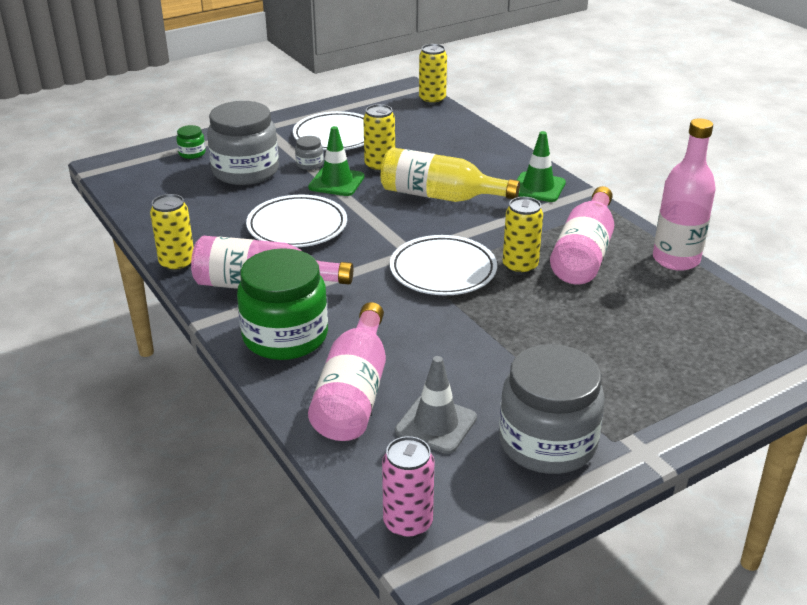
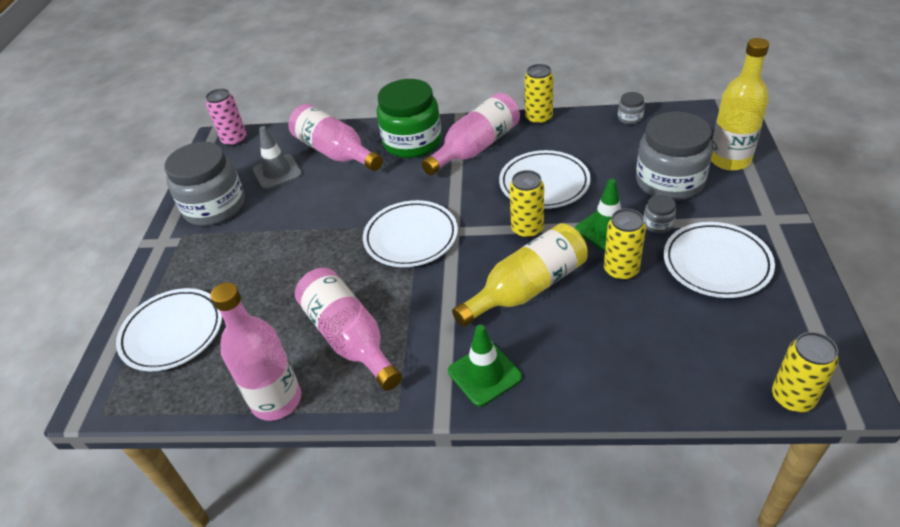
camera: 130 degrees right, 10 degrees up
(145, 211) = (630, 118): none -> grey jar
(192, 153) = (729, 160): green jar -> yellow bottle
(520, 267) = (373, 284): yellow can -> yellow can (527, 230)
(712, 353) = (173, 333): none -> white plate

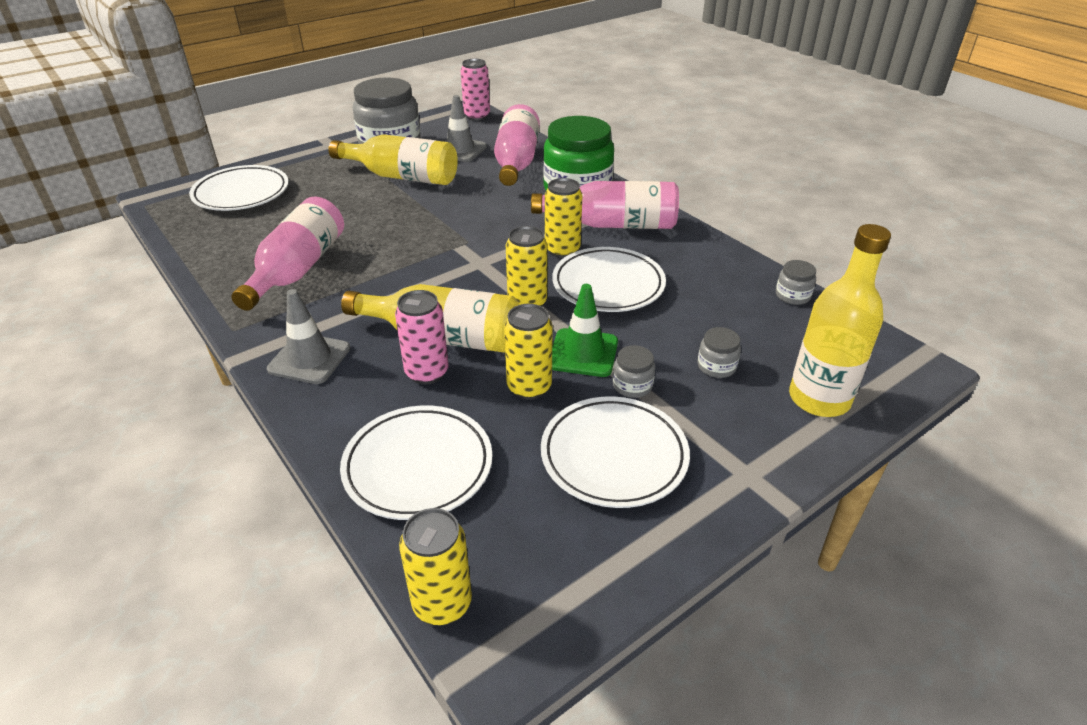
camera: 45 degrees right, 5 degrees down
(276, 400) = (205, 267): pink bottle -> none
(277, 221) = (402, 176): none -> yellow bottle
(411, 237) = (447, 245): white plate -> white plate (418, 466)
(484, 374) = (309, 359): green traffic cone -> grey traffic cone
(538, 118) = (707, 240): yellow can -> yellow can (562, 250)
(561, 314) = (427, 372): none -> pink can
(669, 182) = (716, 366): grey jar -> grey jar, size x0.42

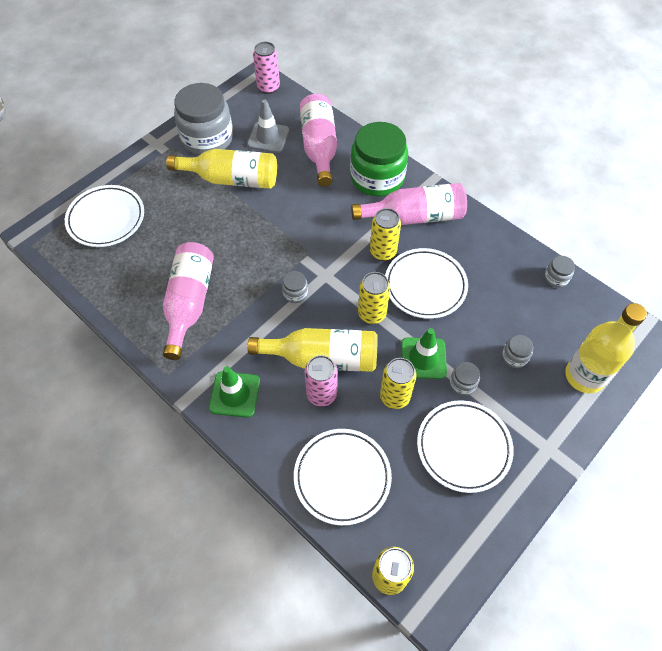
camera: 10 degrees left, 20 degrees up
(309, 359) = (234, 394): grey traffic cone -> green traffic cone
(434, 274) = (295, 293): none -> grey jar

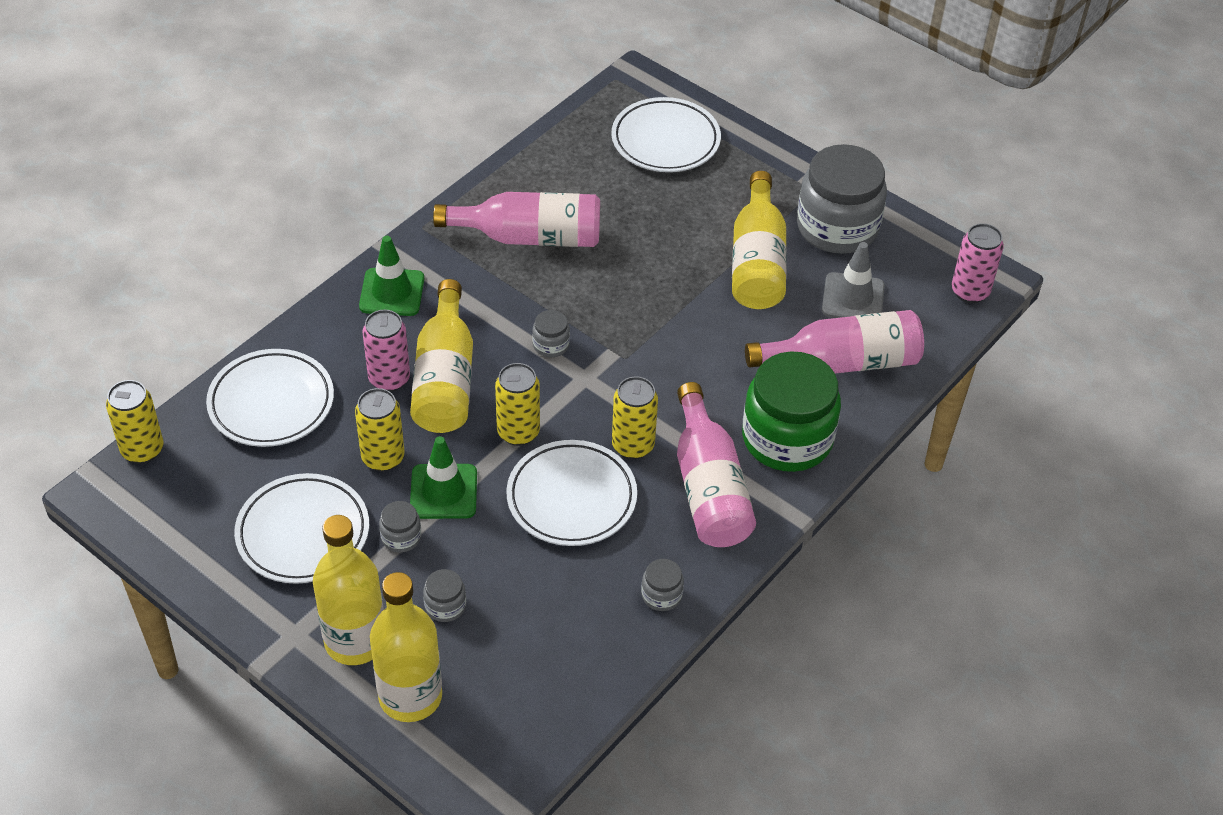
camera: 85 degrees right, 10 degrees down
(548, 409) = (355, 641): none -> yellow bottle
(556, 278) = (597, 679): grey jar -> grey jar (661, 595)

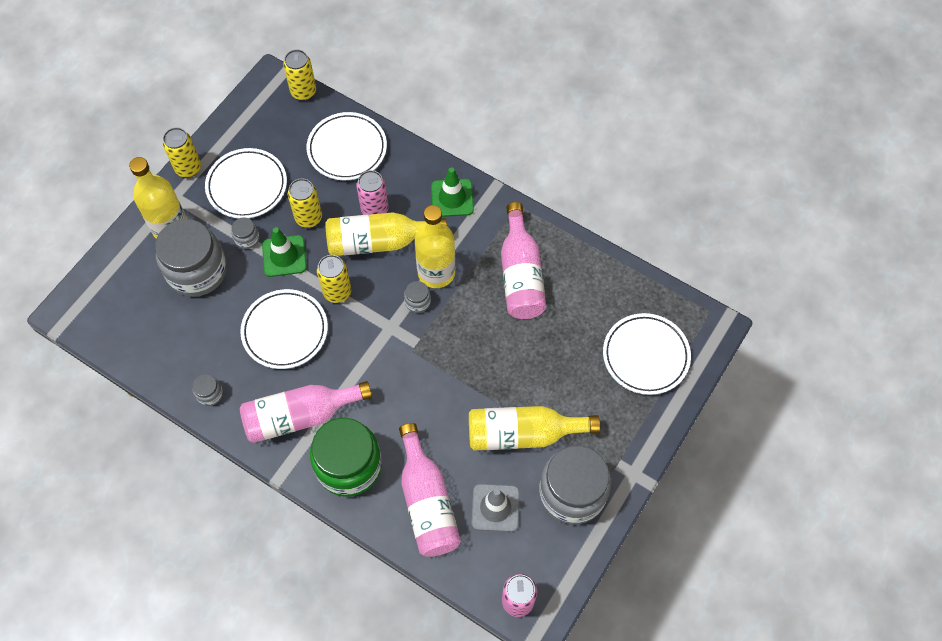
camera: 85 degrees right, 15 degrees up
(410, 696) = (132, 263): yellow bottle -> yellow bottle (436, 272)
(445, 606) = (197, 271): grey jar -> grey jar, size x2.41
(633, 446) = (332, 364): yellow can -> yellow can (188, 168)

